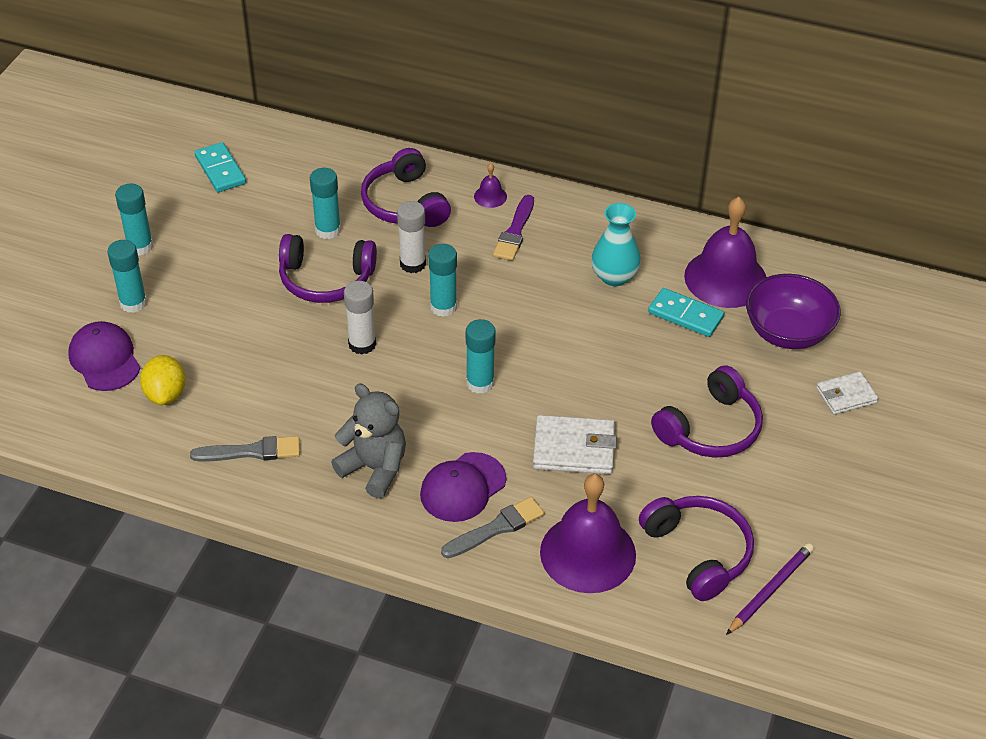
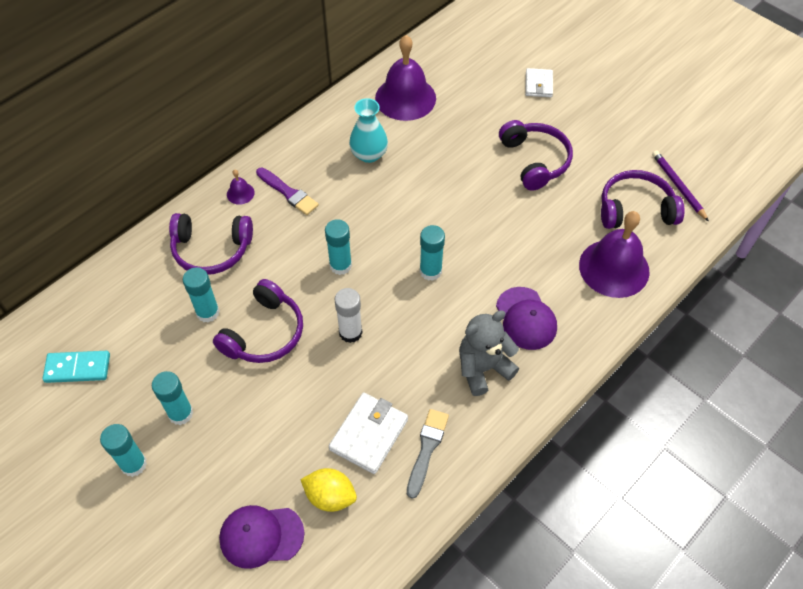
camera: 65 degrees left, 10 degrees up
(133, 303) = (204, 491): turquoise glue stick -> turquoise glue stick (180, 413)
(413, 264) = (282, 268): white glue stick -> none
(496, 528) = (571, 312): grey brush -> none
(574, 448) = (519, 240): white wallet -> white wallet (369, 434)
(685, 315) = (427, 132): turquoise domino -> none
(787, 332) = (471, 89): purple bowl -> none

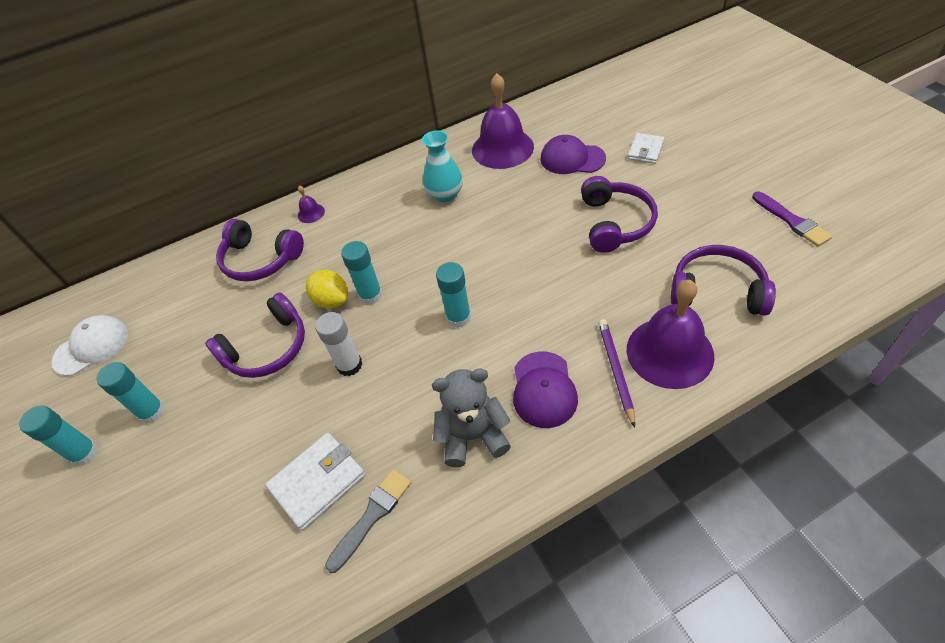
camera: 25 degrees right, 5 degrees down
(77, 368) = (92, 347): turquoise domino -> white cap
(208, 312) = (227, 317): turquoise glue stick -> none
(261, 536) = (156, 569): purple cap -> purple cap (572, 159)
(288, 193) = (354, 219): purple brush -> purple brush (792, 221)
(330, 496) = (245, 543): yellow lemon -> yellow lemon (332, 300)
(678, 186) = (779, 273): purple pencil -> purple pencil (616, 371)

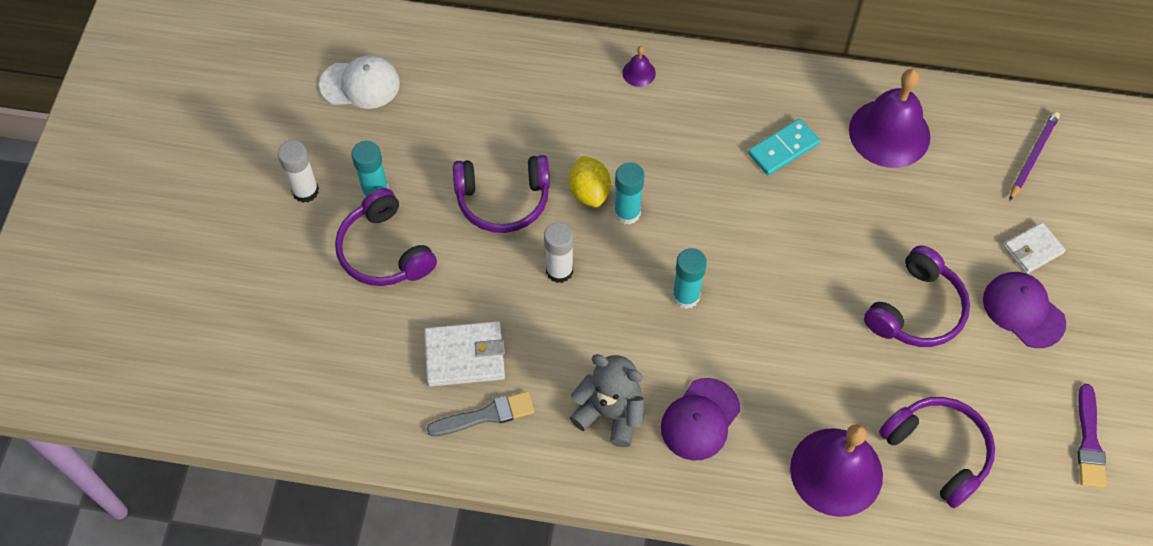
camera: 30 degrees right, 10 degrees up
(84, 453) = (305, 191): turquoise glue stick -> white glue stick
(260, 260) = (556, 95): purple headphones -> purple headphones (384, 251)
(445, 194) = (783, 149): turquoise vase -> turquoise domino
(572, 159) = (947, 201): purple cap -> purple cap (1023, 310)
(616, 371) = (774, 451): purple pencil -> purple pencil (1032, 156)

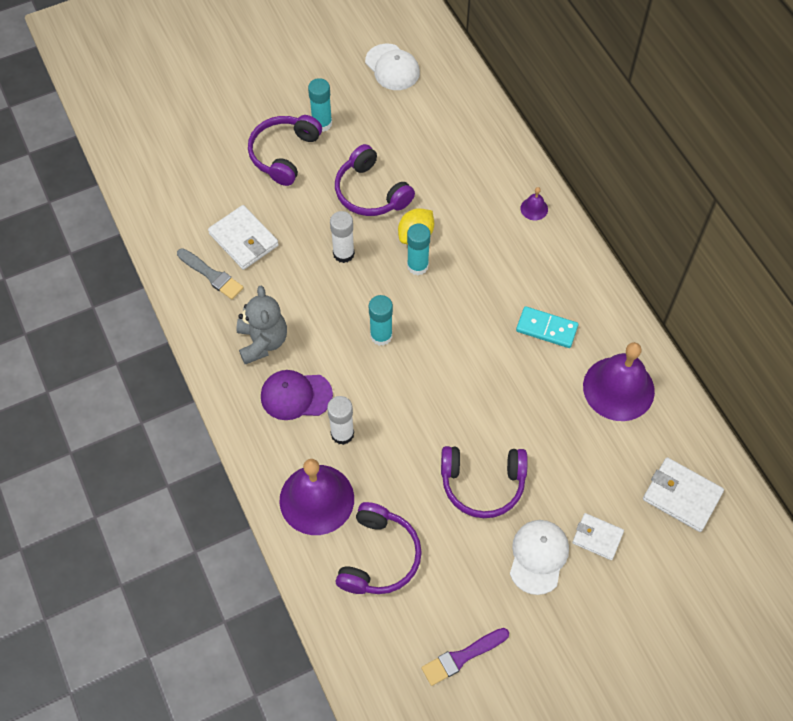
camera: 55 degrees right, 0 degrees up
(305, 191) = (293, 89): white glue stick -> white glue stick (342, 434)
(1023, 310) = (538, 556): purple cap -> white cap
(1032, 156) = (681, 496): purple pencil -> white wallet

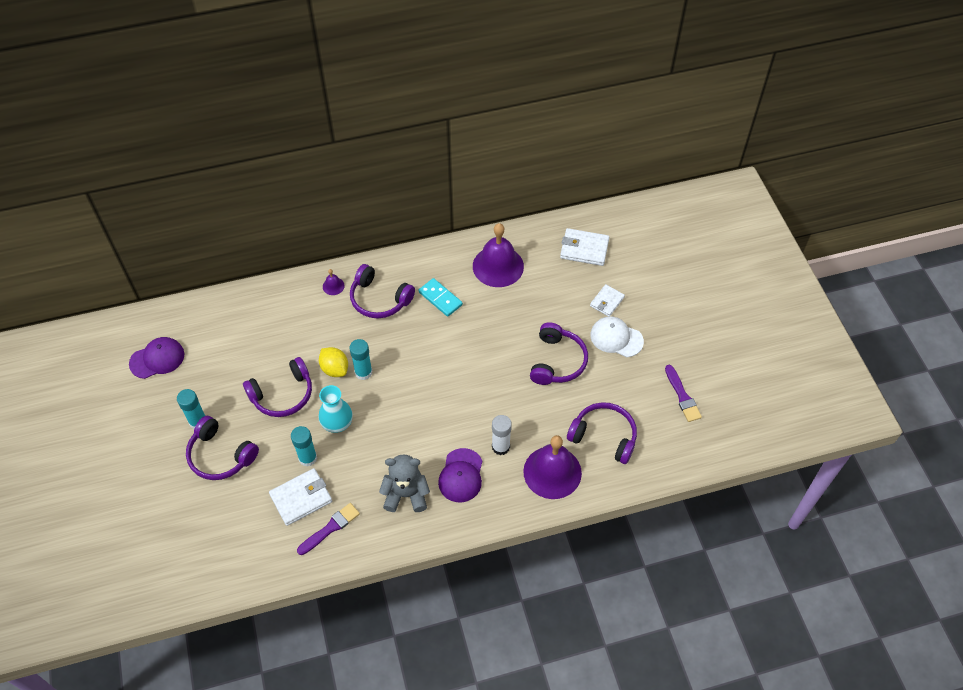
camera: 80 degrees left, 5 degrees down
(211, 275) = (330, 528): grey brush -> purple brush
(343, 253) = (337, 423): white glue stick -> turquoise vase
(381, 336) = (421, 407): turquoise glue stick -> turquoise glue stick (308, 458)
(392, 67) = (157, 359): white cap -> purple cap
(527, 261) = (379, 299): none -> purple headphones
(546, 328) = (440, 298): turquoise domino -> turquoise domino turned 75 degrees counterclockwise
(681, 496) = (584, 249): white wallet -> white wallet turned 60 degrees clockwise

